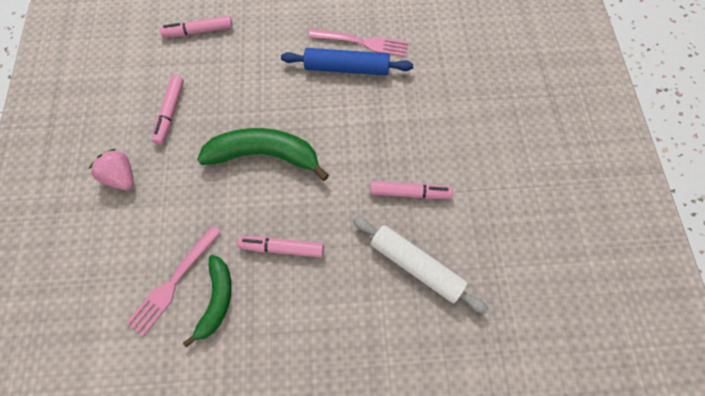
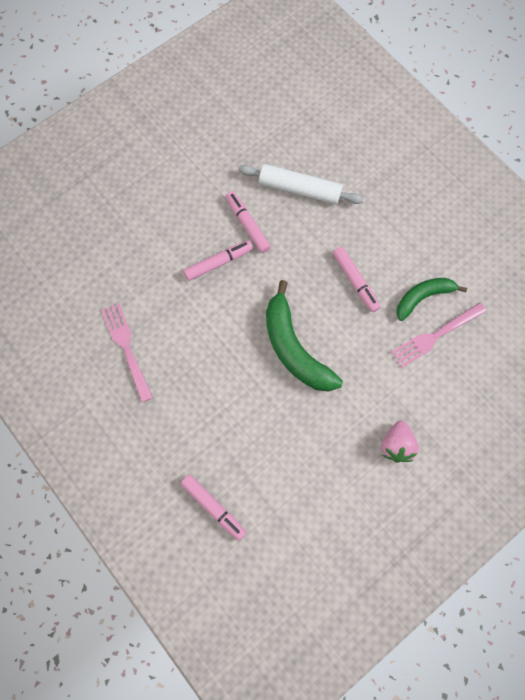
camera: 125 degrees left, 5 degrees up
(170, 113) = (314, 457): pink marker -> pink marker (218, 262)
(173, 282) = (435, 336): pink fork -> pink fork turned 150 degrees clockwise
(346, 68) = (164, 342): blue rolling pin -> none
(416, 266) = (300, 189): white rolling pin -> white rolling pin turned 75 degrees counterclockwise

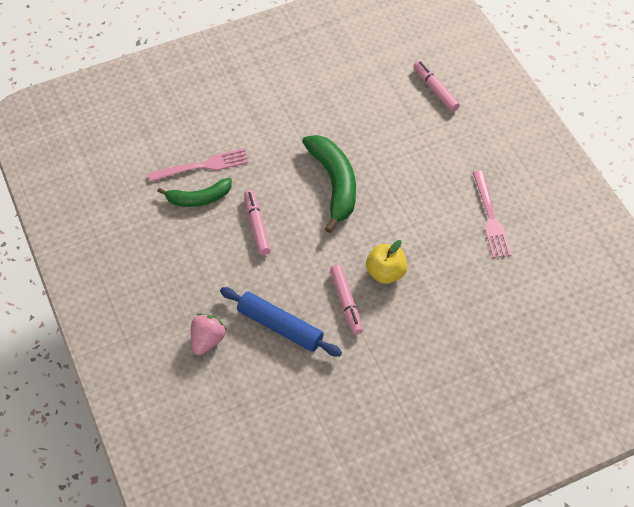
camera: 165 degrees left, 15 degrees down
(218, 262) = (385, 273): pink marker -> yellow apple
(300, 189) = (280, 326): white rolling pin -> blue rolling pin
(396, 445) = (272, 98): pink strawberry -> pink strawberry (207, 340)

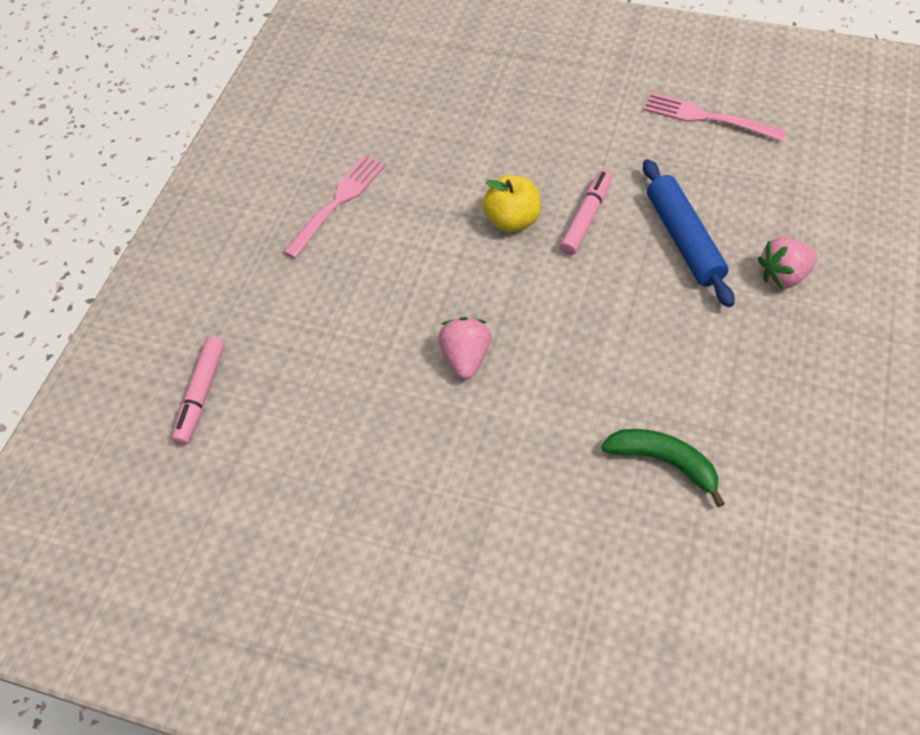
camera: 135 degrees left, 0 degrees up
(202, 166) = (621, 511): pink fork -> pink fork (707, 118)
(257, 225) = (614, 370): pink marker -> none
(334, 184) = (465, 358): green banana -> pink strawberry

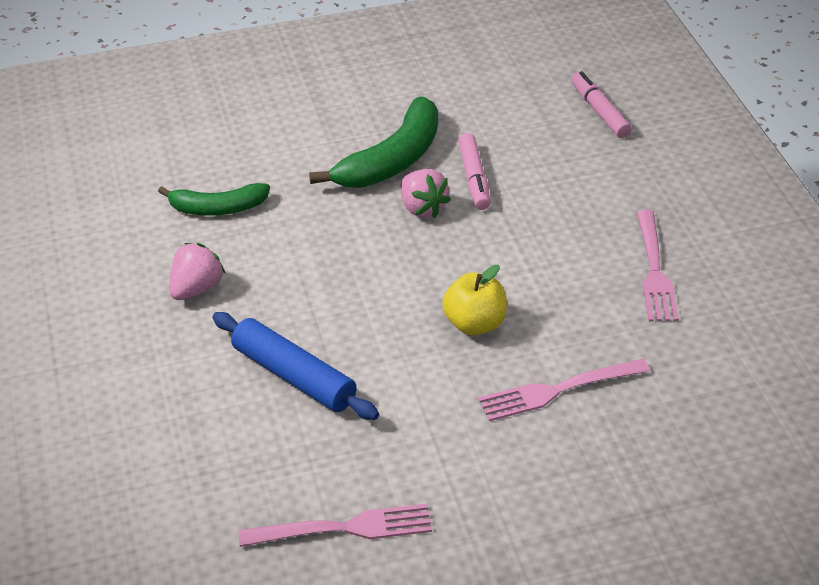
camera: 145 degrees right, 15 degrees down
(447, 437) = (393, 160): none -> green banana
(496, 145) = (558, 390): none -> pink fork
(586, 218) = (404, 356): pink marker -> pink marker (474, 178)
(783, 276) = (178, 383): pink strawberry -> pink strawberry (196, 289)

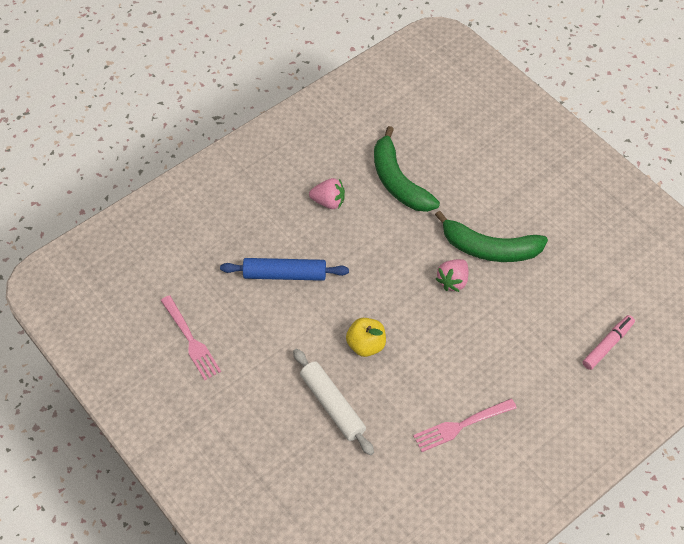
camera: 65 degrees right, 15 degrees up
(218, 208) = (398, 182): green banana -> green banana, size x1.59
(294, 376) = (285, 274): blue rolling pin -> blue rolling pin turned 75 degrees clockwise
(474, 178) = (496, 298): pink marker -> none
(558, 390) = (332, 405): pink fork -> white rolling pin

